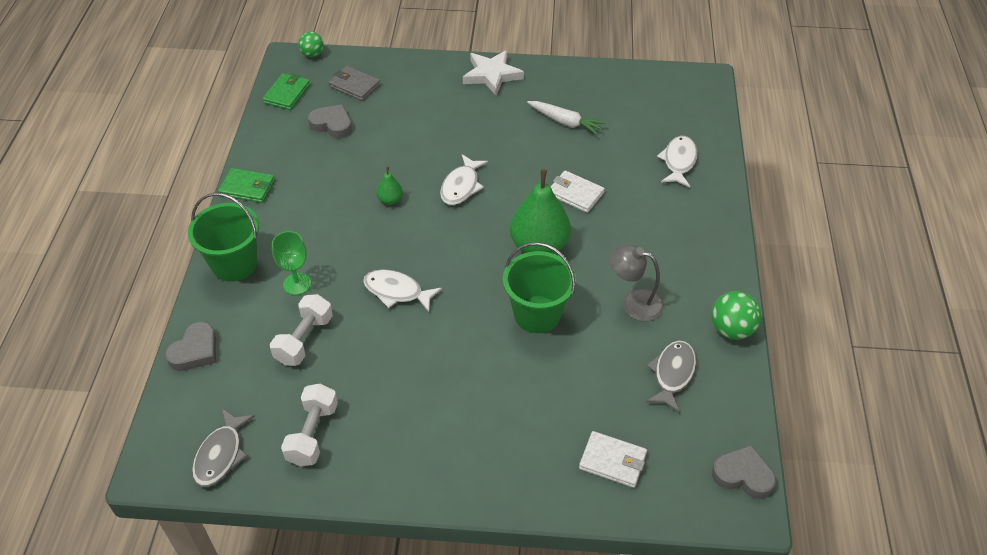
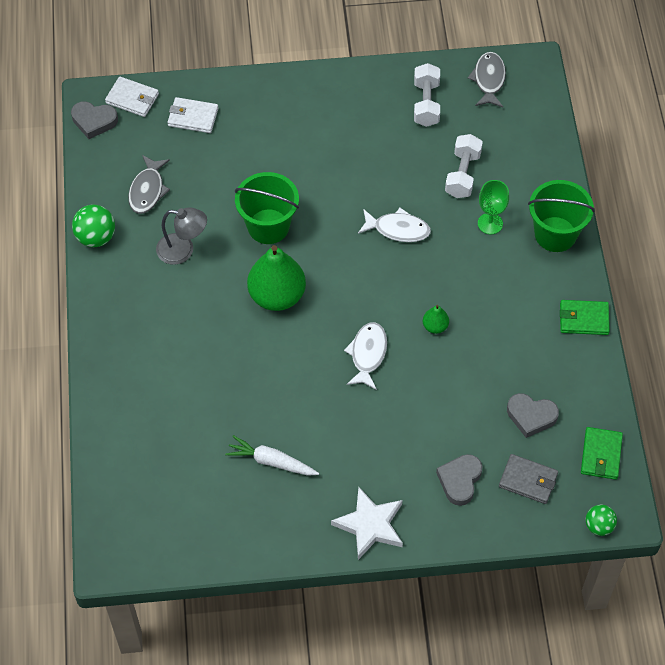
camera: 170 degrees right, 10 degrees up
(195, 351) = (549, 152): grey heart -> grey heart (460, 480)
(575, 194) = (249, 363): white wallet -> white wallet (132, 98)
(678, 161) = (142, 423): white fish -> none

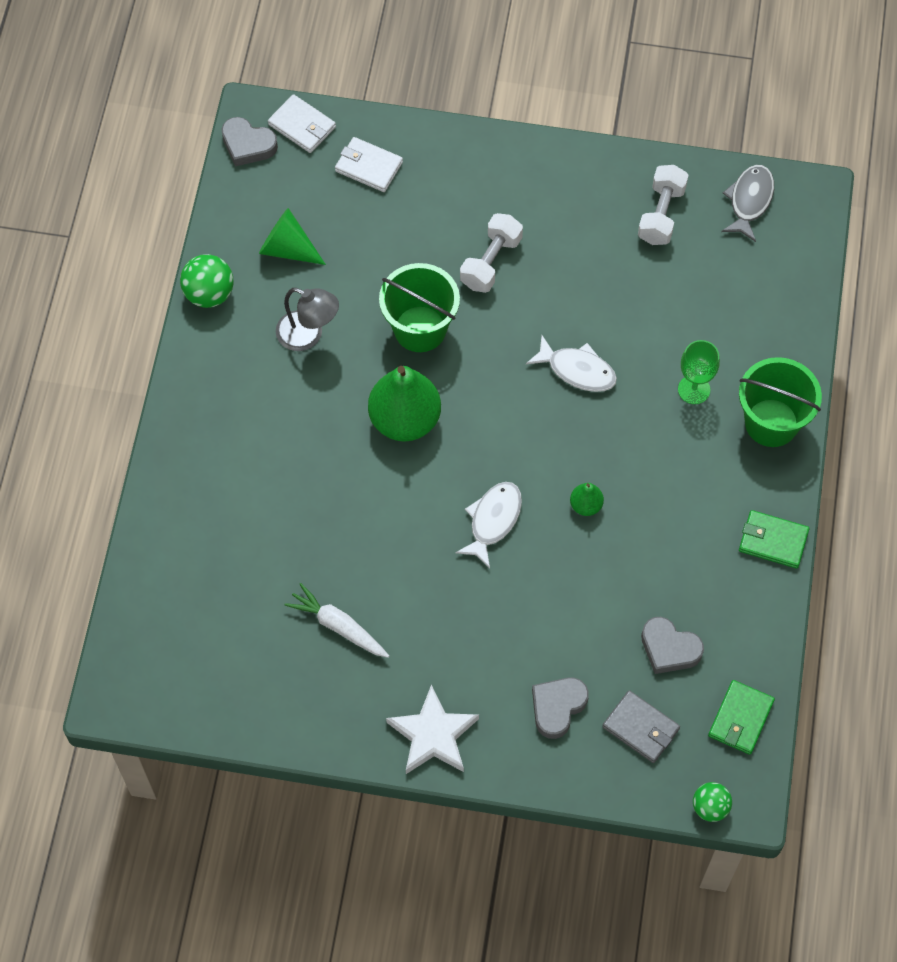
camera: 15 degrees right, 5 degrees up
(147, 190) = (287, 249): grey fish -> green cone
(462, 174) = (679, 318): white dumbbell -> white dumbbell (491, 262)

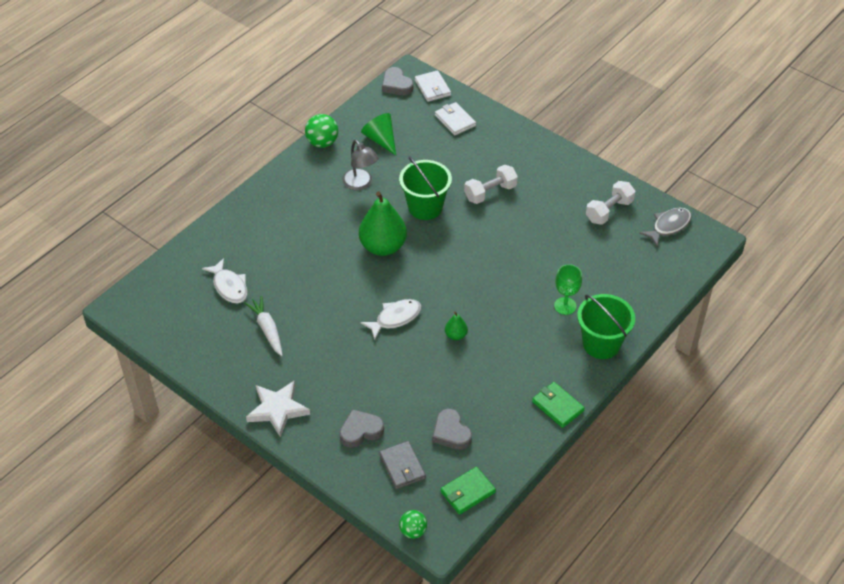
camera: 30 degrees right, 15 degrees down
(577, 370) = (501, 266): white fish -> white fish (229, 286)

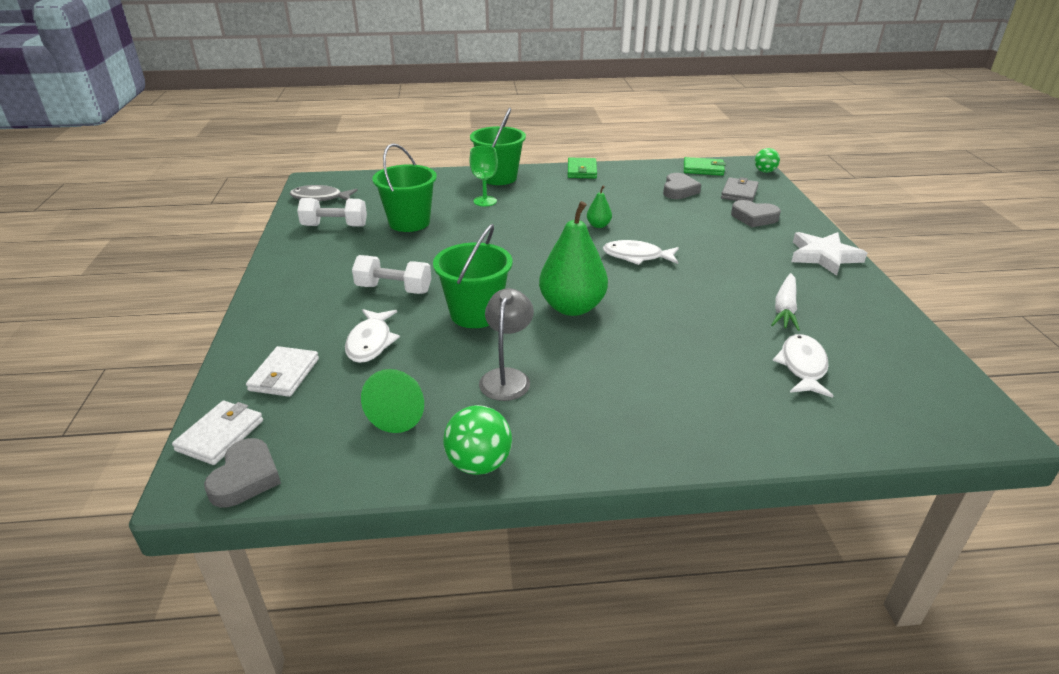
camera: 135 degrees left, 15 degrees down
(447, 158) = (371, 342): none -> white fish
(573, 247) = (409, 222): none -> green bucket

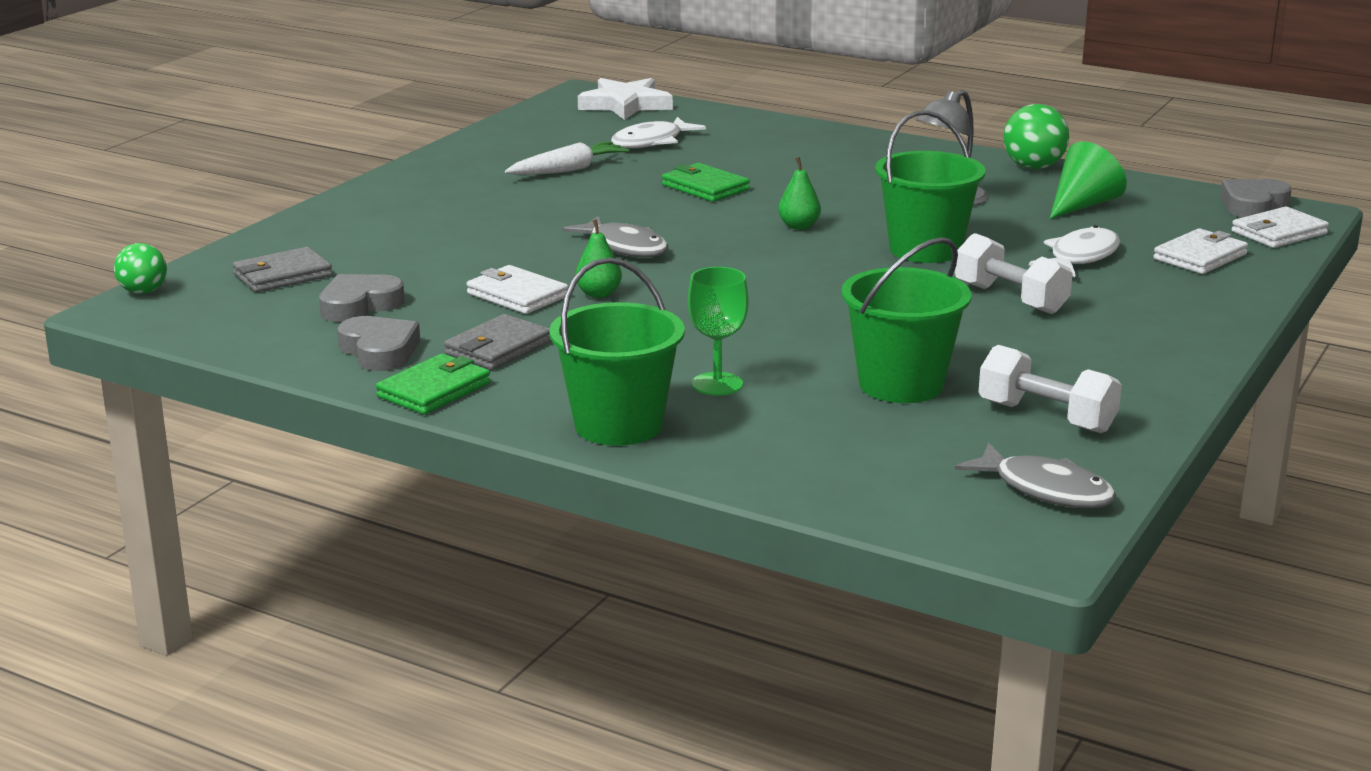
camera: 145 degrees left, 10 degrees down
(572, 307) = (799, 226): green pear -> green pear, size x0.45
(591, 190) = (498, 348): none -> grey wallet
(630, 214) = (517, 295): none -> white wallet
(636, 256) = (625, 247): white fish -> grey fish
(703, 169) = (222, 326): green wallet -> green wallet (705, 187)
(754, 218) = (360, 242): grey heart -> grey heart (379, 351)
(823, 256) = (401, 189): white star -> white star (625, 105)

